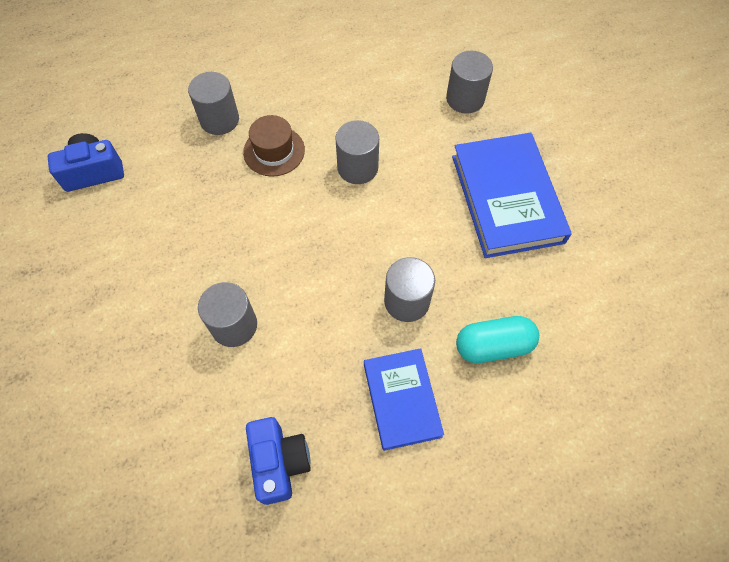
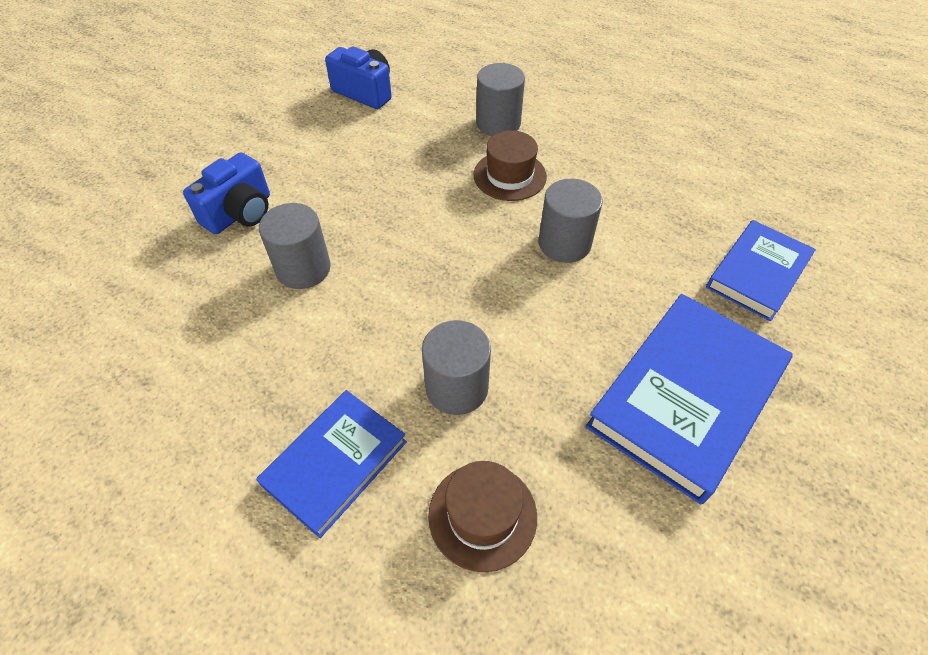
camera: 50 degrees right, 10 degrees down
(279, 462) = (185, 399): blue camera -> blue camera (240, 213)
(465, 99) = (757, 273): grey cylinder -> blue book
(493, 346) = (482, 515): turquoise capsule -> brown hat

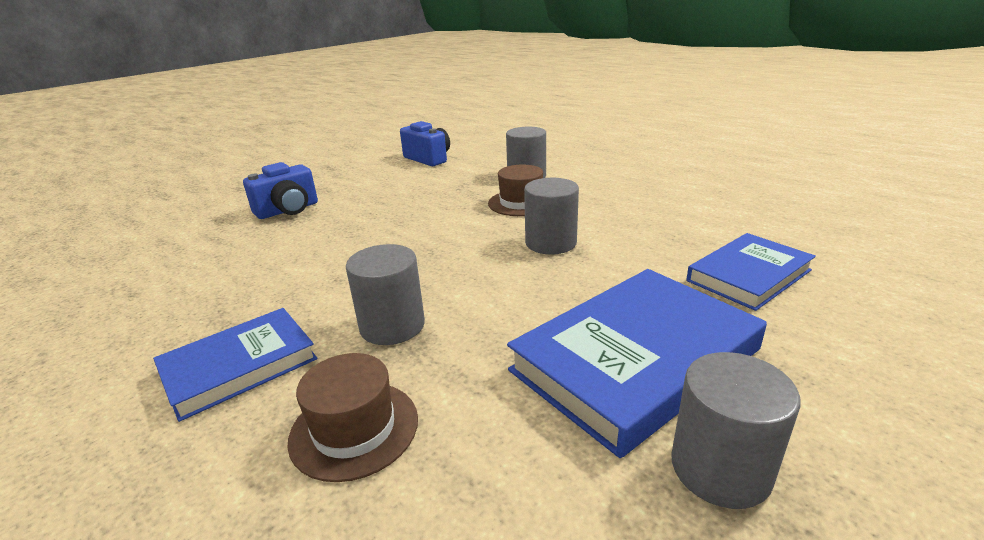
camera: 15 degrees right, 25 degrees down
(303, 268) = (312, 241): grey cylinder -> grey cylinder (720, 468)

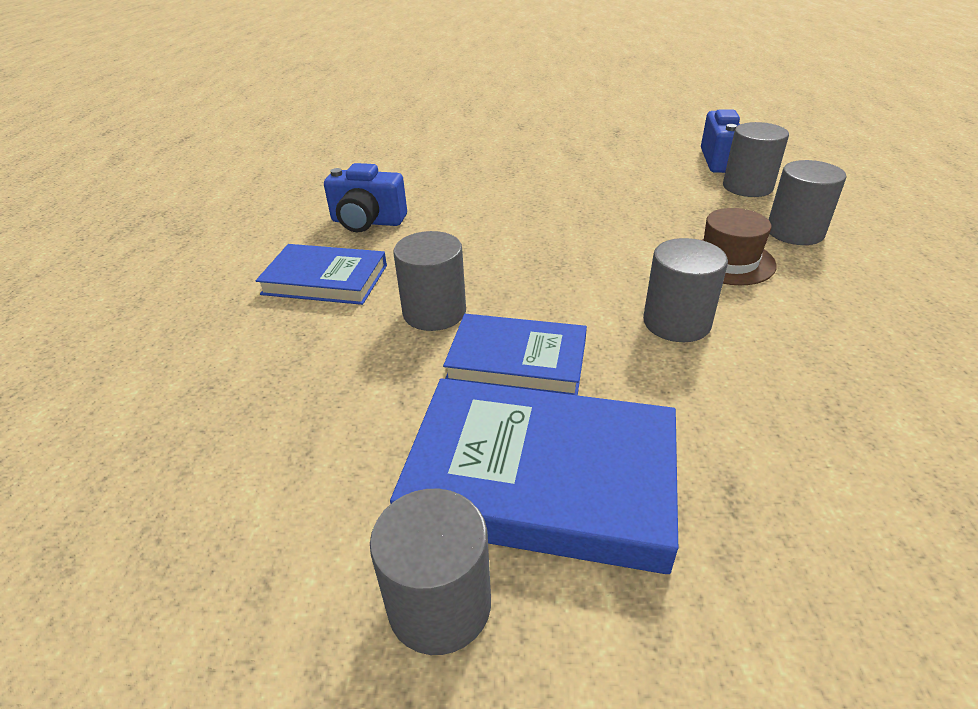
camera: 50 degrees right, 10 degrees up
(288, 210) = (522, 165): blue camera -> blue camera (367, 222)
(354, 428) = (311, 366): brown hat -> none
(465, 166) = (747, 187): none -> grey cylinder
(748, 275) = (832, 510): blue book -> blue book (517, 360)

